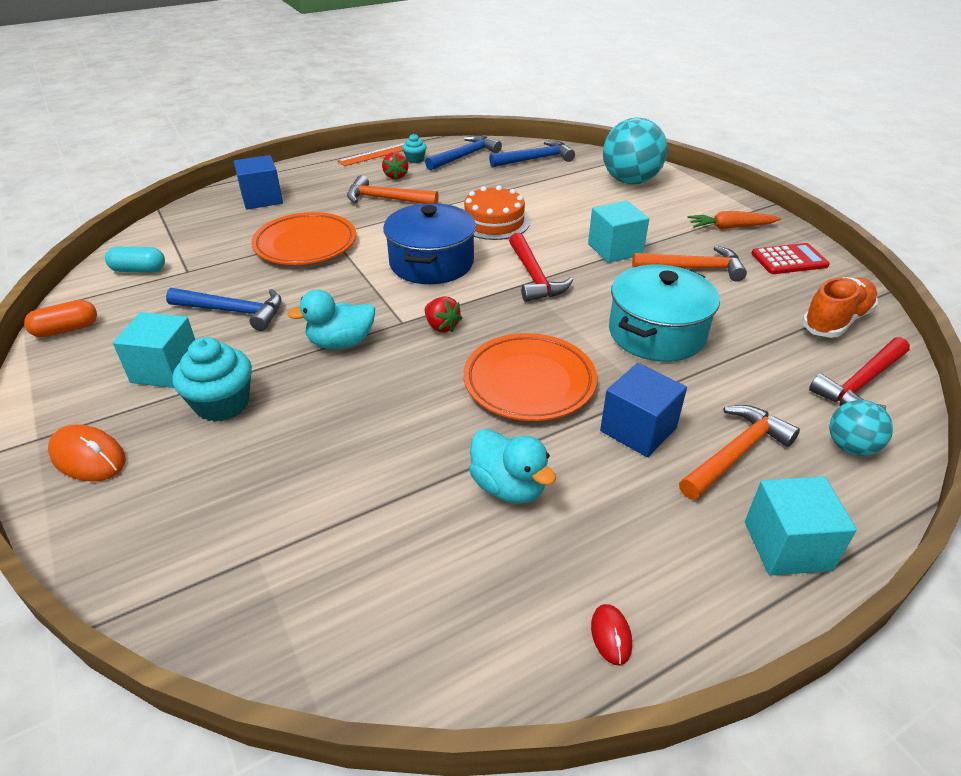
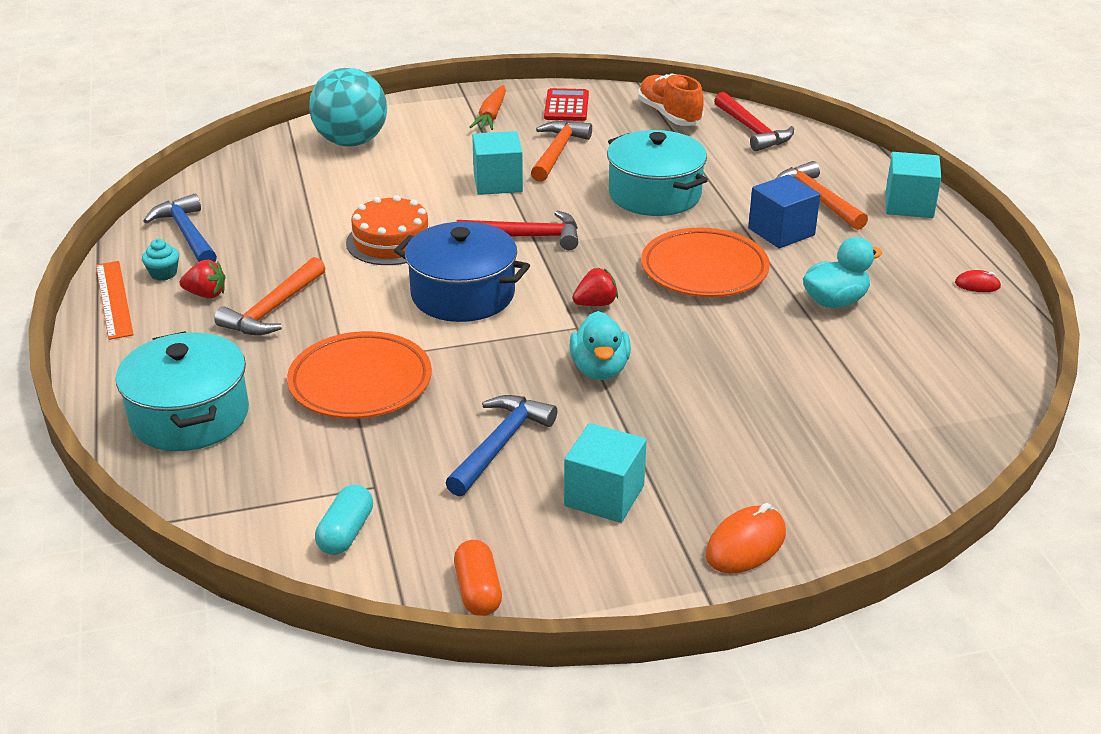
camera: 75 degrees left, 5 degrees down
(222, 404) = (681, 453): turquoise cupcake -> none
(262, 199) = (190, 416): blue cube -> turquoise pot
(535, 159) = (241, 187): blue hammer -> none
(850, 447) = (820, 156): turquoise ball -> none

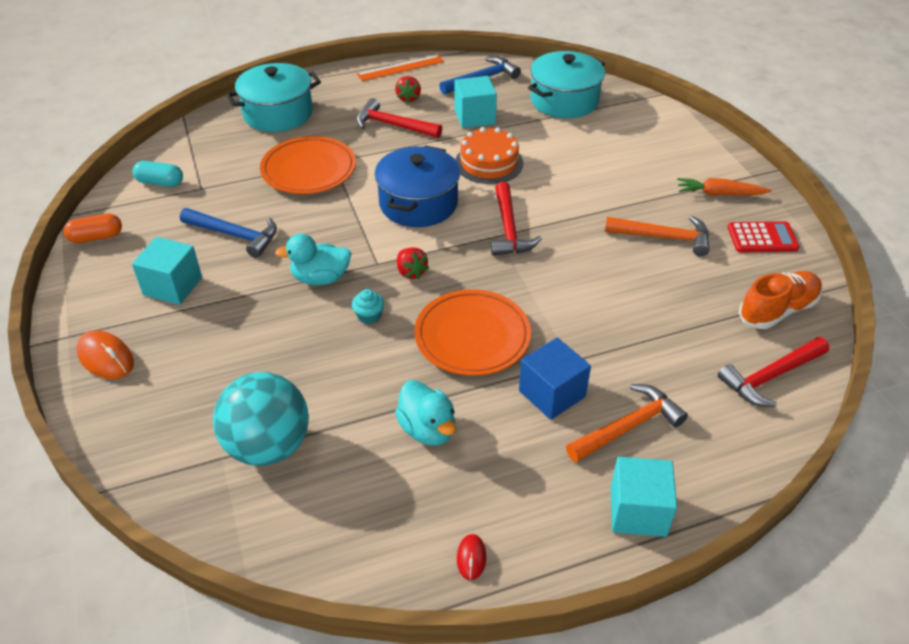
camera: 85 degrees right, 10 degrees up
(163, 273) = (432, 79): turquoise cupcake -> turquoise cupcake (369, 316)
(273, 309) = (393, 125): orange hammer -> red hammer
(351, 142) = (639, 127): turquoise ball -> turquoise ball (268, 446)
(498, 183) = (595, 207): turquoise cube -> turquoise cube (474, 116)
(654, 194) = (602, 302): turquoise pot -> turquoise pot (564, 100)

